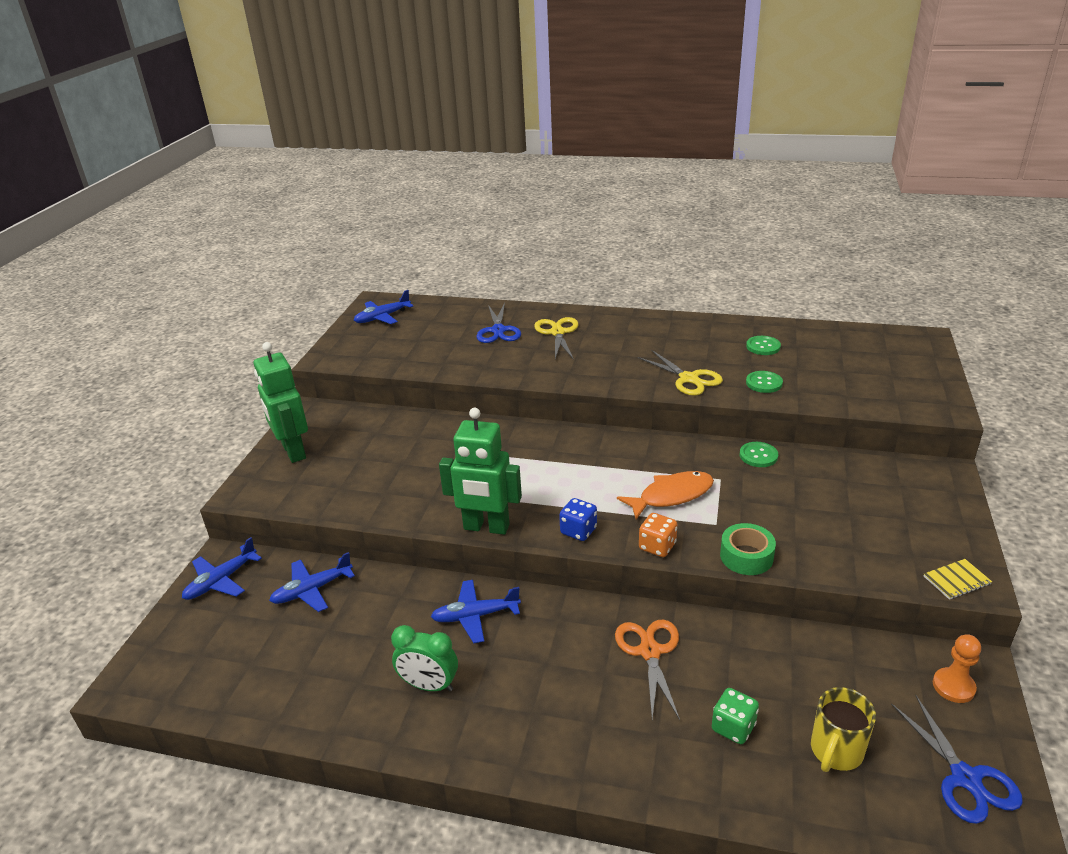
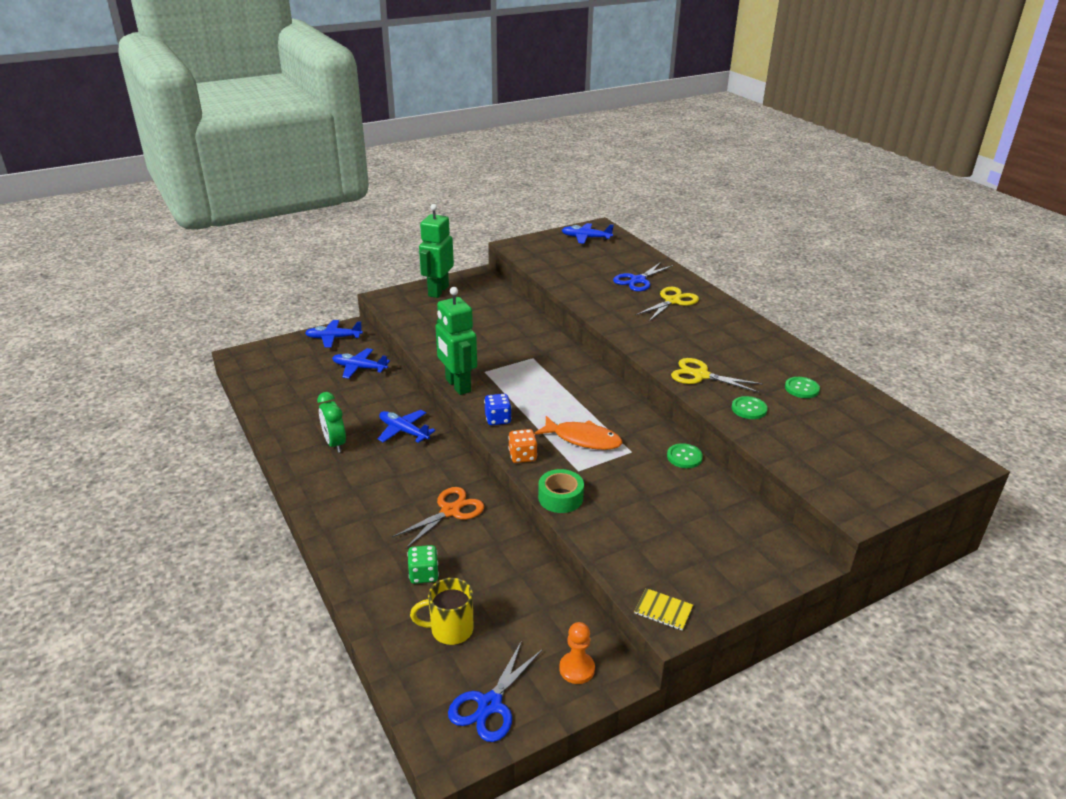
camera: 45 degrees right, 0 degrees up
(689, 379) = (700, 375): yellow scissors -> yellow scissors turned 105 degrees clockwise

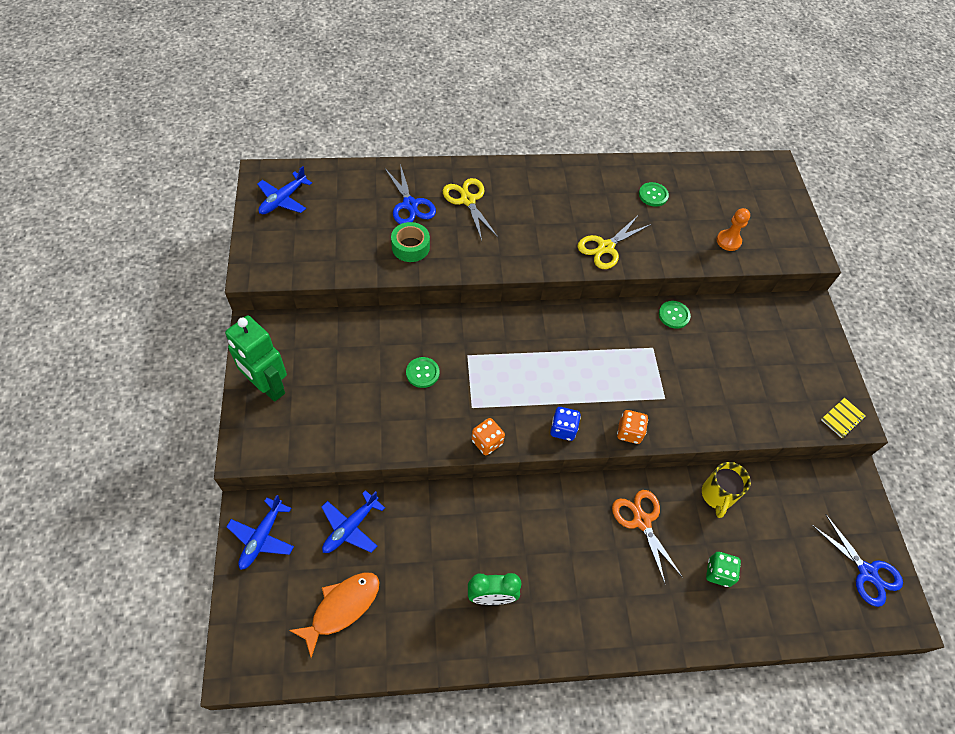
camera: 70 degrees left, 25 degrees up
(403, 431) = (499, 520): blue plane -> none
(450, 630) = (787, 574): yellow mug -> yellow mug (717, 496)
(457, 385) = (487, 442): green robot -> orange dice
(560, 497) = (697, 428): green tape -> green tape (410, 247)
(577, 669) = (845, 499): orange pawn -> orange pawn (728, 241)
(583, 439) = (622, 374): orange fish -> orange fish (342, 608)
(749, 409) = (668, 243): green button -> green button (422, 373)

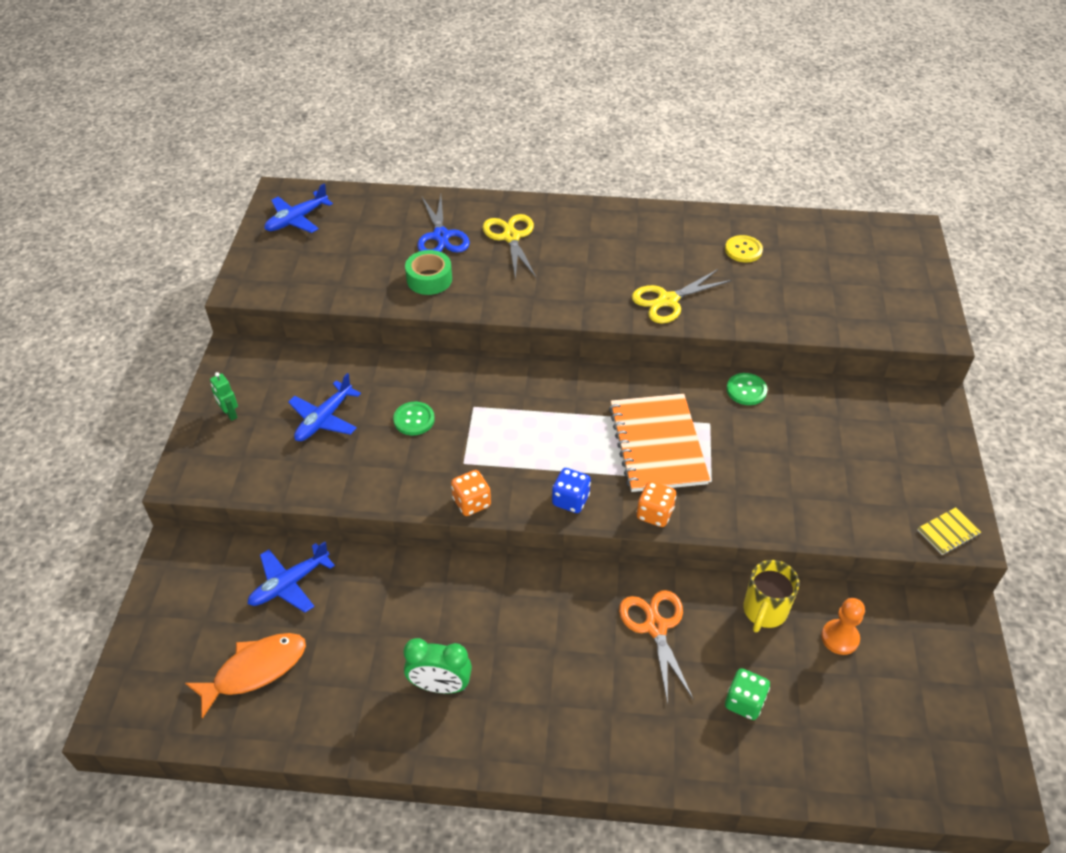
camera: 15 degrees right, 10 degrees down
(262, 537) = (183, 580): blue plane -> blue plane (324, 419)
(268, 387) = (230, 414): green robot -> green robot, size x0.42
(618, 371) = (657, 444): none -> orange notebook
(653, 195) = (743, 250): green button -> yellow button
(728, 241) = (829, 307): orange pawn -> orange pawn (840, 638)
(867, 572) = (954, 732): blue scissors -> none

